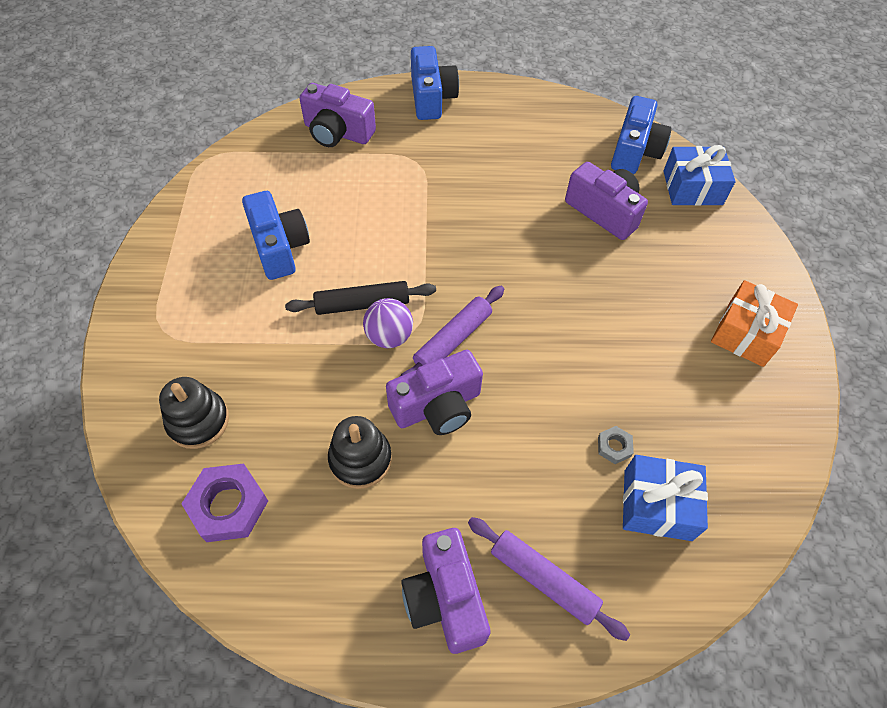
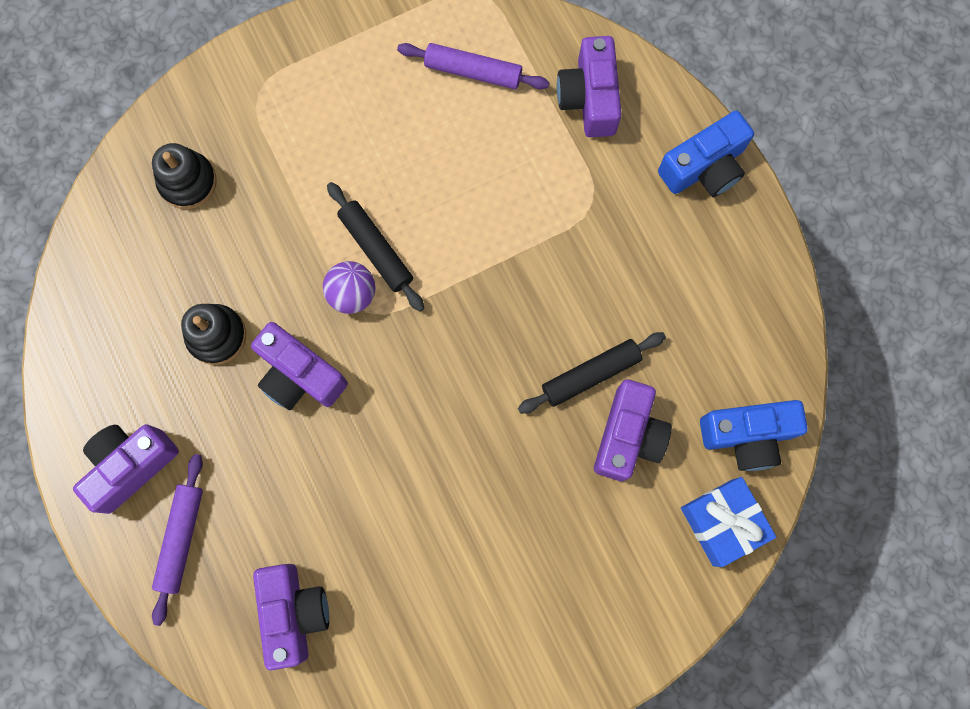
camera: 65 degrees right, 20 degrees up
(228, 506) = (127, 253): purple nut -> none
(279, 247) = (403, 134): blue camera -> none
(453, 340) = (378, 354): purple rolling pin -> purple rolling pin (473, 71)
(546, 214) = (590, 374): none -> black rolling pin
(614, 446) = (334, 552): grey nut -> none
(657, 505) = (294, 612): blue gift -> purple camera
(746, 333) = (534, 642): orange gift -> none

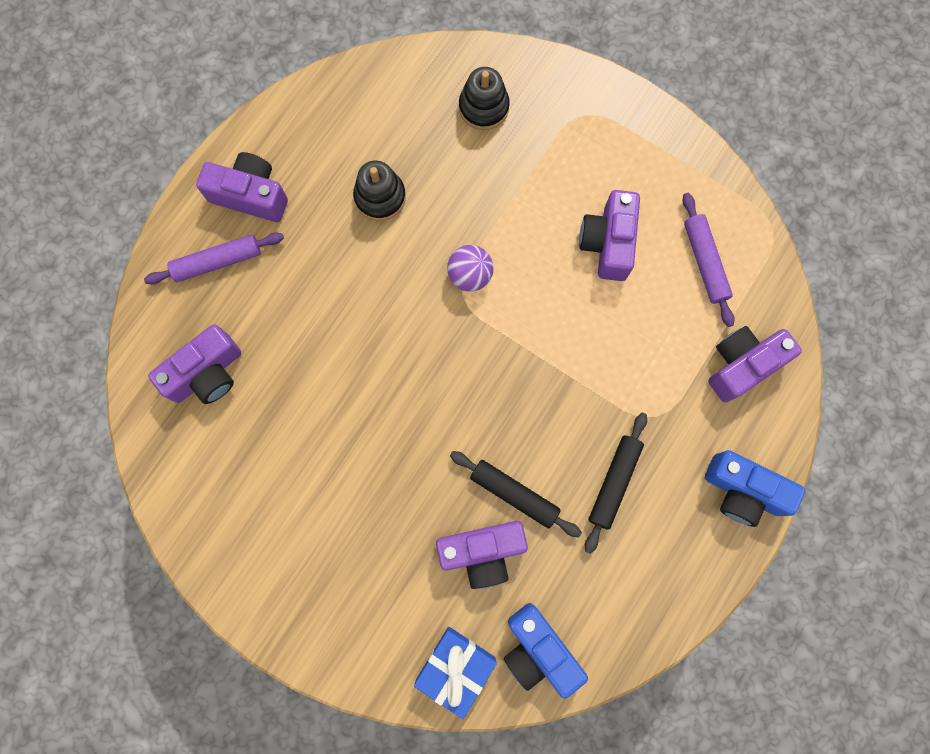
camera: 60 degrees right, 0 degrees up
(299, 375) = (385, 273): purple camera -> purple camera (608, 243)
(376, 249) = (515, 272): black rolling pin -> black rolling pin (614, 482)

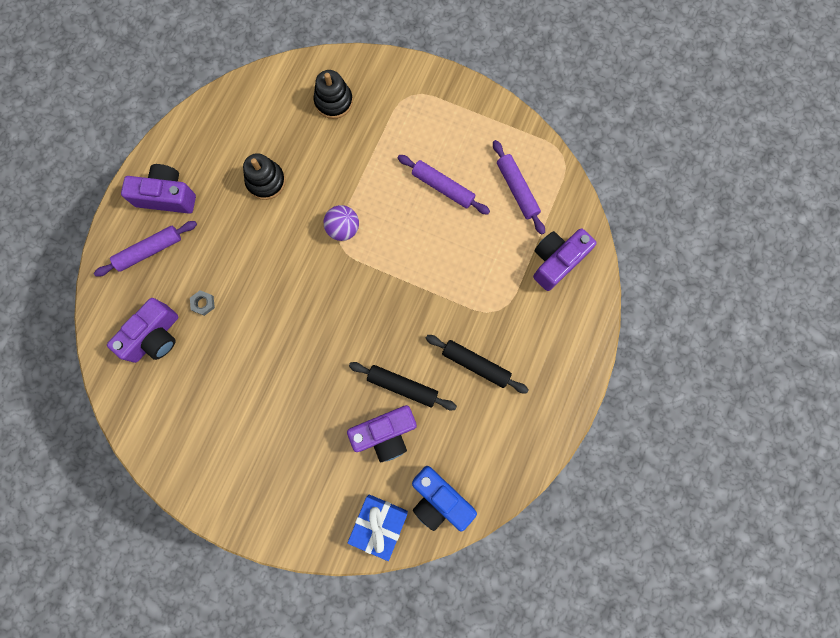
camera: 10 degrees left, 0 degrees up
(275, 341) = (203, 303): none -> grey nut
(608, 243) = (443, 187): purple camera -> purple rolling pin
(614, 482) = (475, 365): black rolling pin -> black rolling pin turned 75 degrees counterclockwise
(743, 491) = (572, 354): blue camera -> none

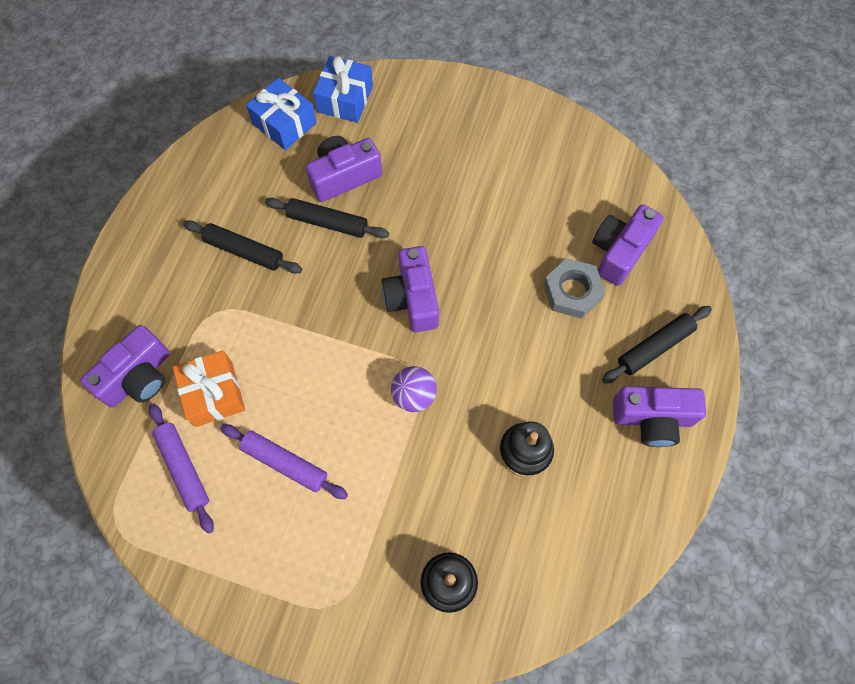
camera: 175 degrees right, 10 degrees down
(149, 250) = (654, 347): purple rolling pin -> black rolling pin
(203, 303) = (572, 291): grey nut -> grey nut, size x2.00
(336, 308) = (412, 299): none -> purple camera
(439, 499) = (284, 123): blue camera -> blue gift
(497, 243) = (214, 394): none -> orange gift

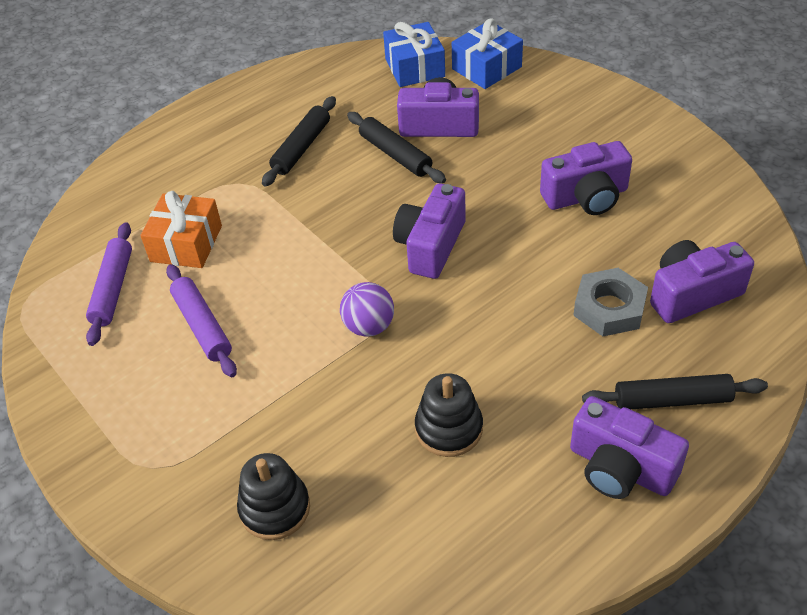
camera: 35 degrees right, 20 degrees down
(138, 377) = (135, 204): purple camera -> purple camera (586, 197)
(244, 251) = (301, 148): black rolling pin -> black rolling pin turned 60 degrees clockwise

